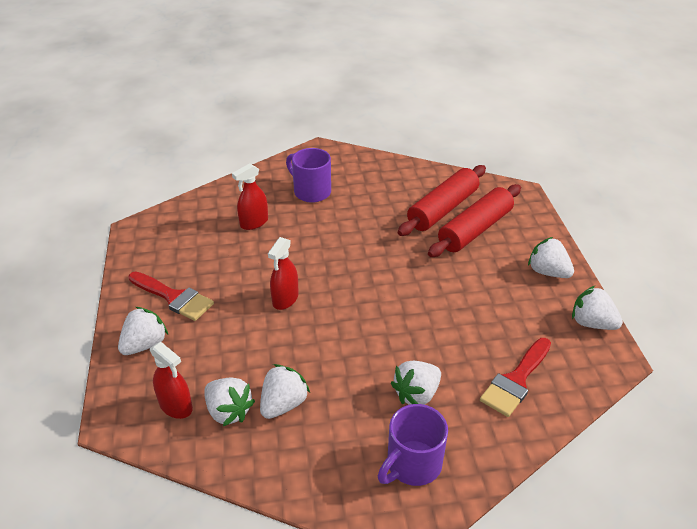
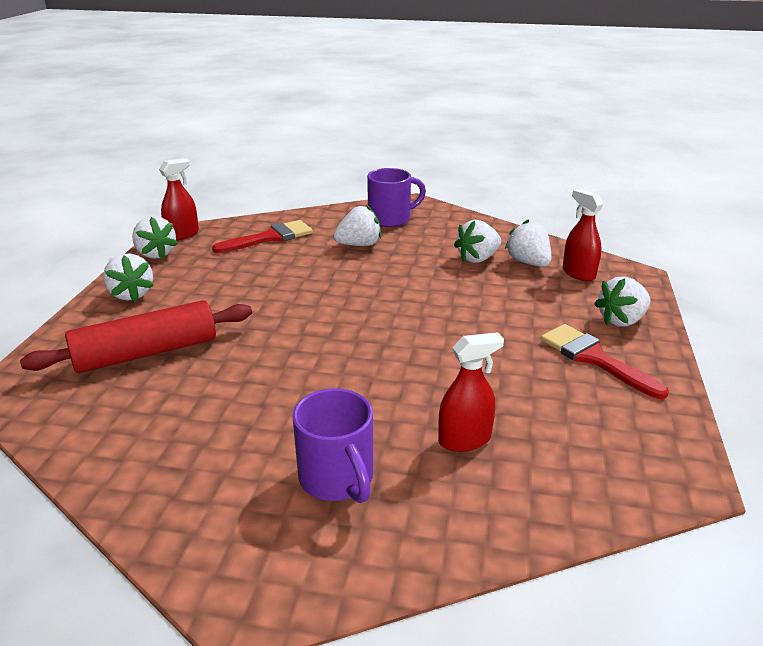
camera: 160 degrees left, 10 degrees down
(285, 299) = (449, 329): red spray bottle -> red spray bottle (182, 234)
(442, 209) = (153, 390): red rolling pin -> none

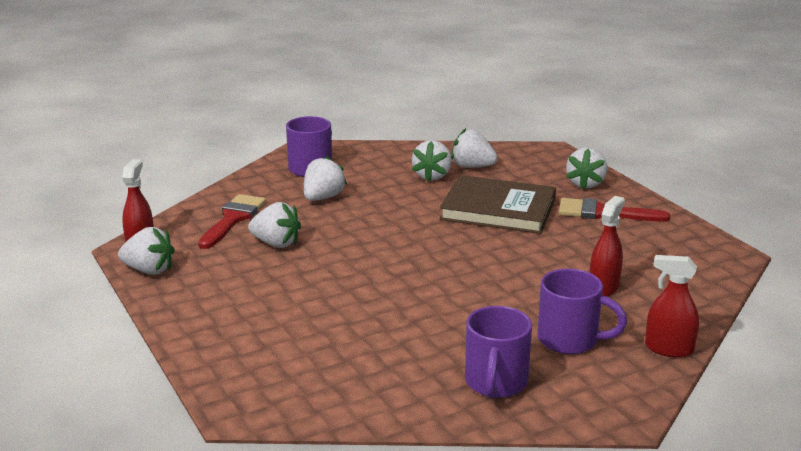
camera: 40 degrees left, 5 degrees down
(131, 294) = (197, 307): white strawberry -> white strawberry (276, 243)
(147, 352) = (303, 337): red rolling pin -> none
(199, 482) = (495, 383): none -> purple mug
(488, 311) = (498, 209): none -> brown book
(578, 273) = (515, 162): red spray bottle -> red spray bottle (668, 349)

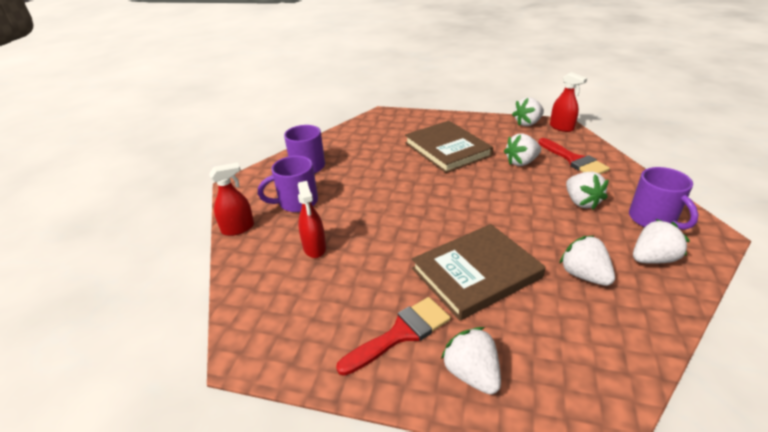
camera: 135 degrees right, 10 degrees up
(301, 298) = (447, 149): none -> brown book
(472, 166) = (589, 315): white strawberry -> white strawberry (652, 259)

